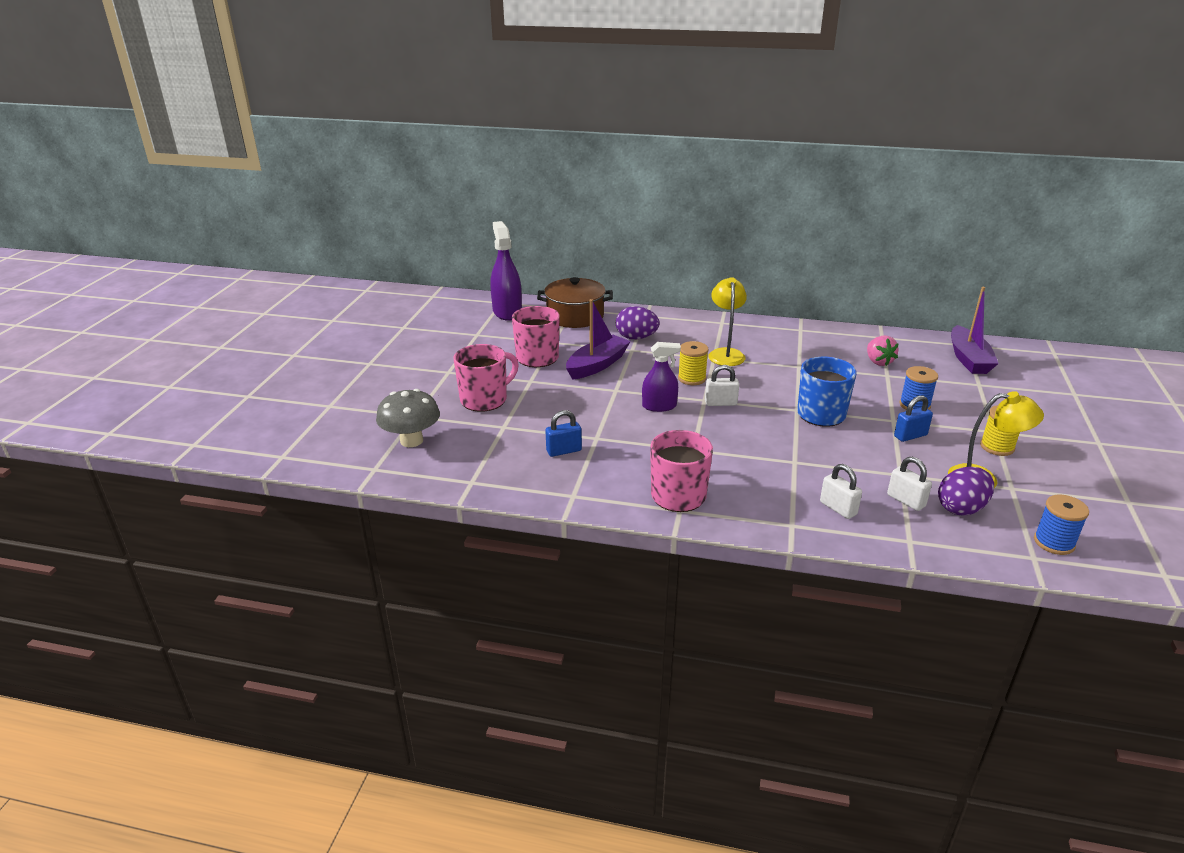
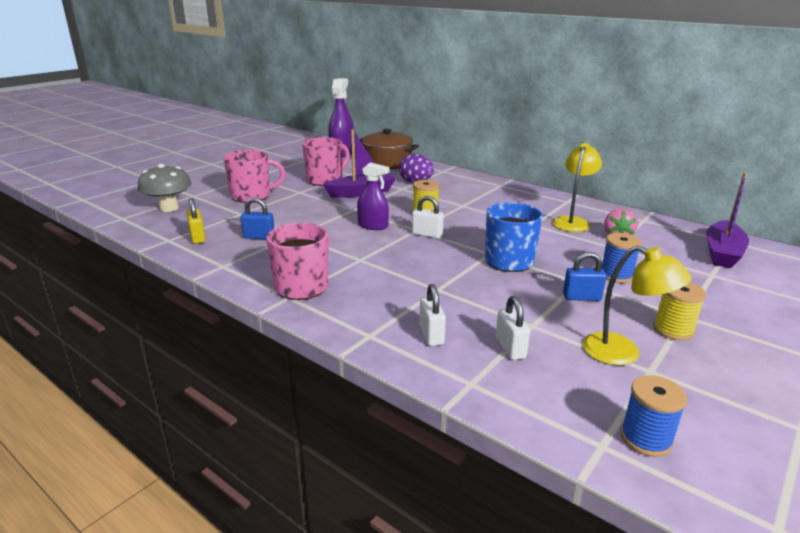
camera: 25 degrees right, 5 degrees down
(500, 470) = (198, 238): none -> yellow padlock
(725, 353) = (476, 204): yellow lamp -> yellow lamp (572, 222)
(961, 508) = (565, 372): purple egg -> none

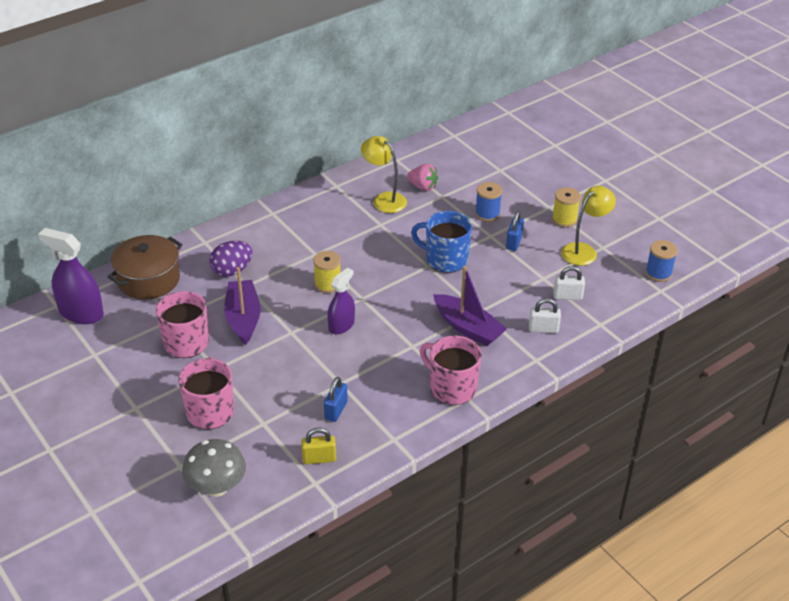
camera: 75 degrees left, 15 degrees up
(427, 234) = (376, 294): white padlock -> none
(722, 253) = (470, 149): purple boat -> purple boat (468, 327)

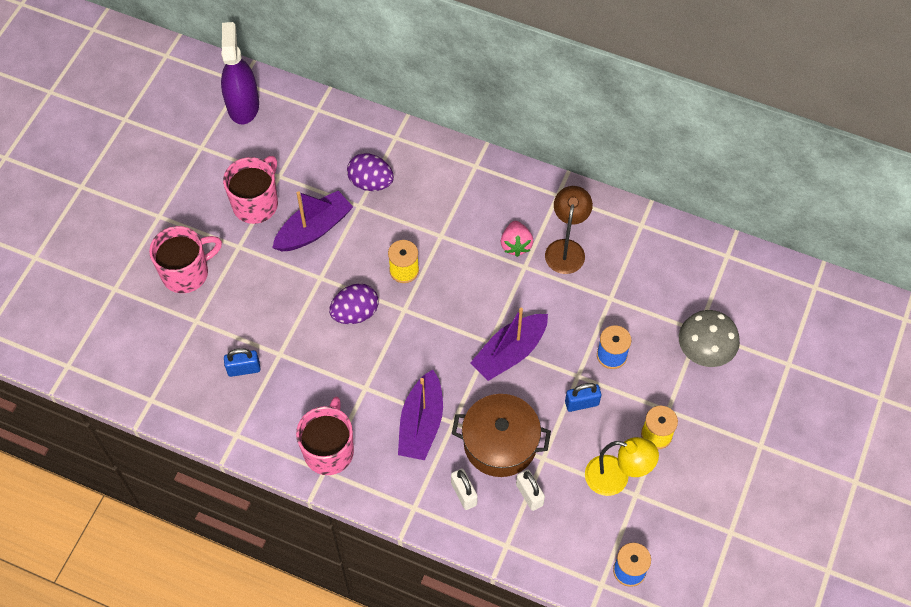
camera: 60 degrees right, 20 degrees up
(148, 279) = (316, 126): brown pot -> brown pot (500, 443)
(216, 487) = (106, 329): grey mushroom -> grey mushroom (704, 351)
(319, 458) = (179, 387): yellow padlock -> none
(341, 325) = (355, 313): purple spray bottle -> purple egg
(384, 199) = (566, 248): yellow lamp -> brown lamp
(423, 187) = (613, 272): pink strawberry -> pink strawberry (516, 245)
(445, 259) = (510, 352): blue mug -> purple boat

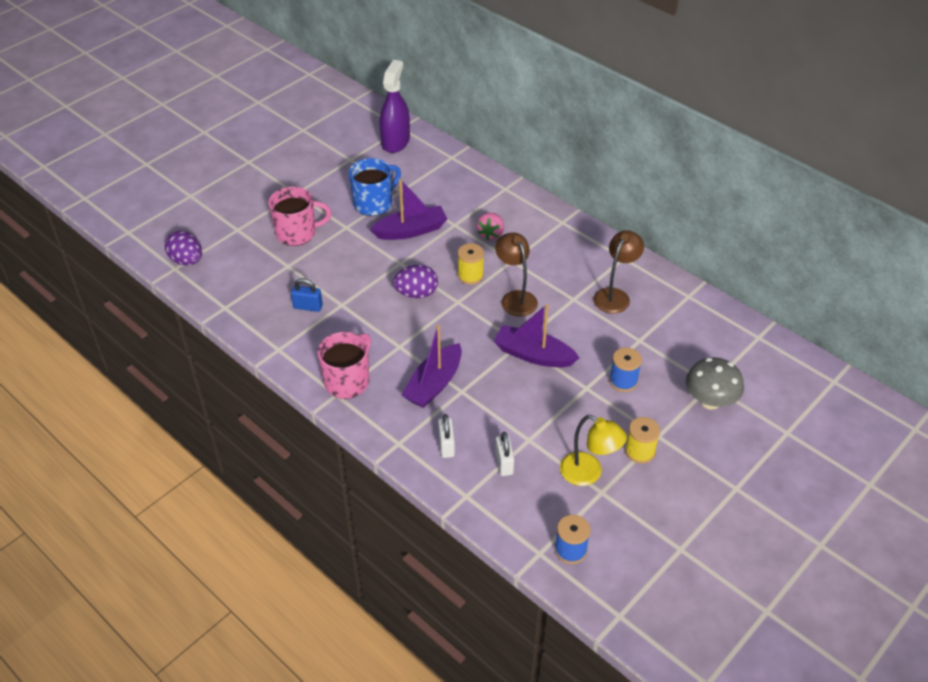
camera: 20 degrees right, 15 degrees down
(256, 203) = (374, 203): pink mug -> blue mug
(371, 182) = (471, 212): purple egg -> purple egg (187, 260)
(463, 285) = (515, 298): none -> brown lamp
(500, 443) = (495, 417): brown pot -> none
(510, 352) = (533, 355): purple boat -> purple boat turned 45 degrees clockwise
(516, 245) = (572, 282): pink strawberry -> pink strawberry (491, 234)
(581, 403) = (581, 409): blue padlock -> none

